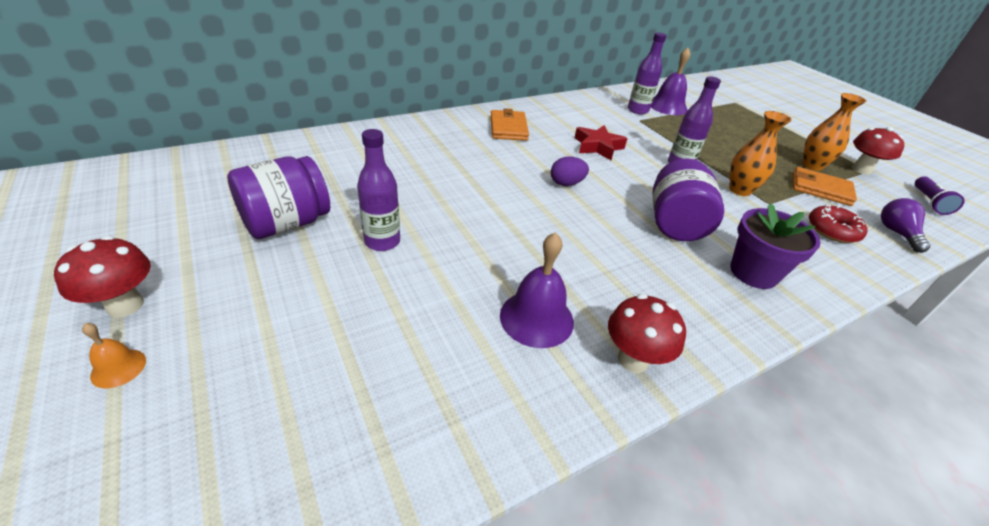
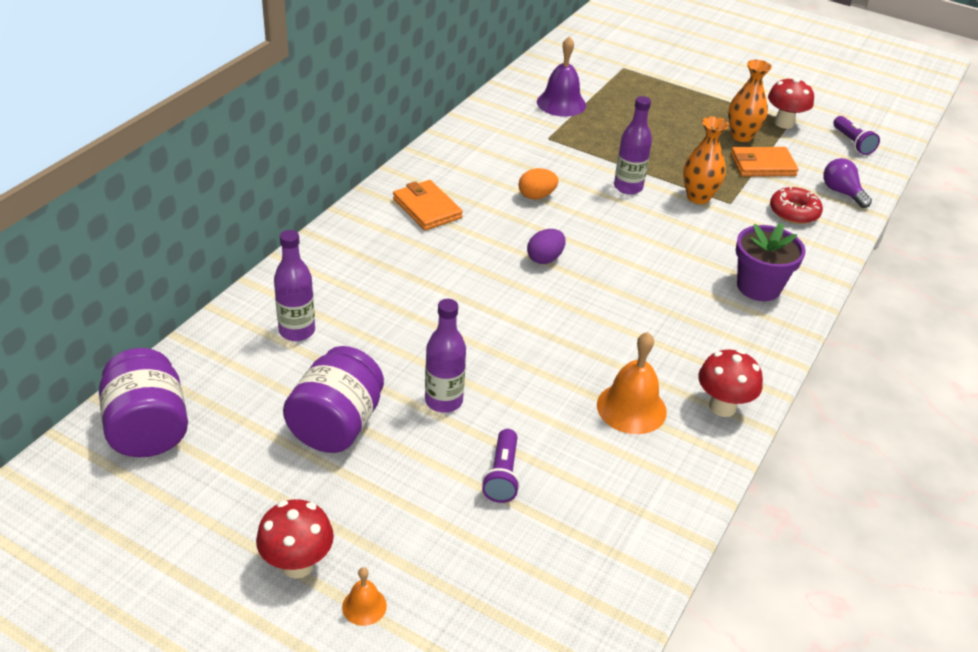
camera: 30 degrees left, 0 degrees up
(361, 318) = (502, 475): none -> purple flashlight
(536, 318) = (631, 408): purple bell -> orange bell
(598, 147) = (536, 196): red star -> orange egg
(637, 110) = (536, 123): purple bottle -> purple bottle (297, 331)
(675, 223) = (669, 263): purple jar -> purple jar (148, 429)

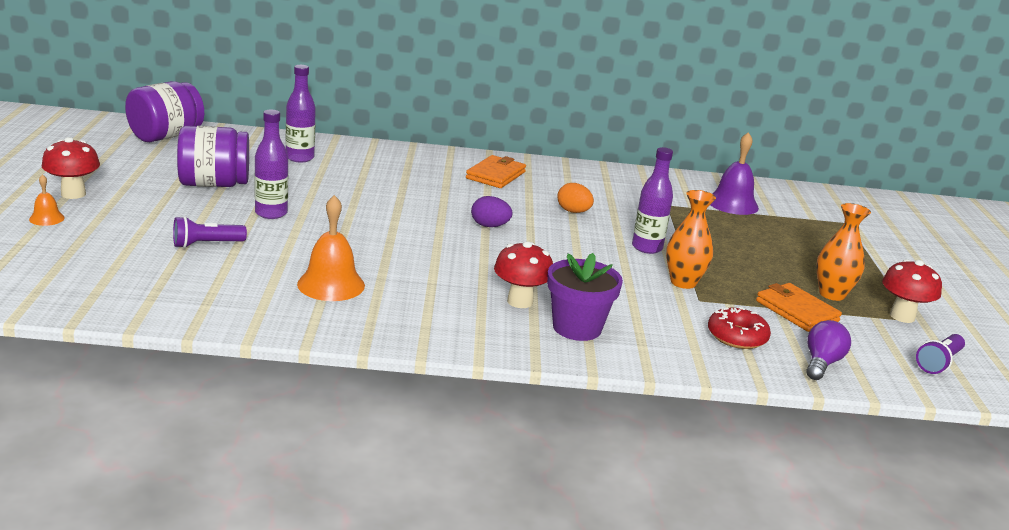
camera: 60 degrees right, 15 degrees down
(722, 407) = (373, 326): red mushroom -> red mushroom (520, 301)

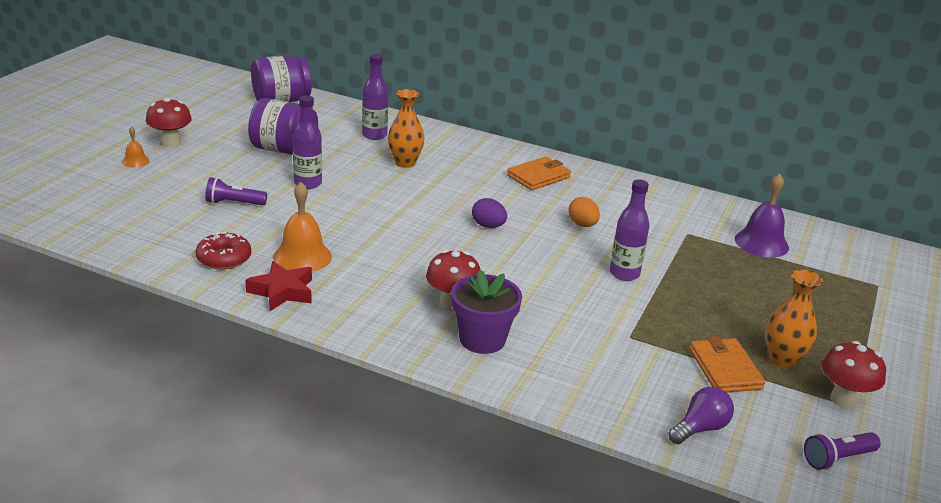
camera: 25 degrees right, 5 degrees up
(341, 322) = (282, 291): none -> red star
(683, 282) = (629, 316): orange vase -> orange vase (405, 163)
(737, 336) = (634, 381): red donut -> red donut (224, 258)

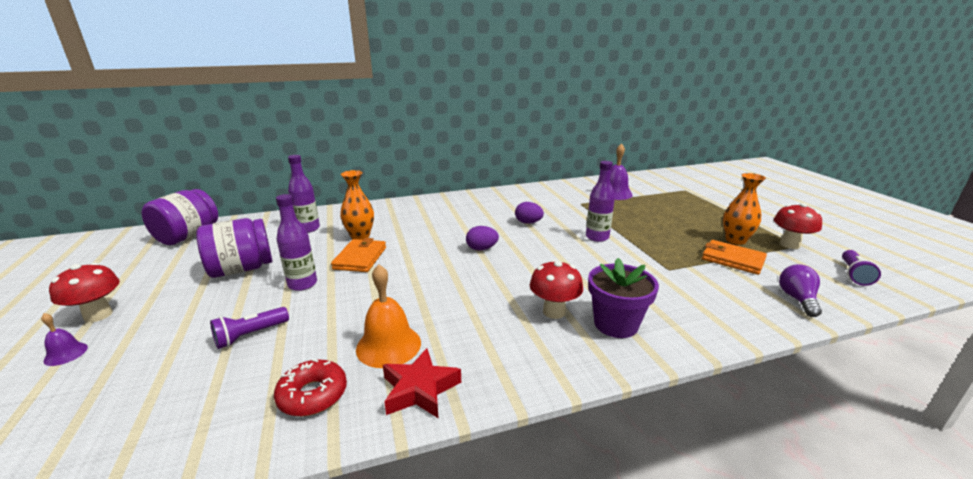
camera: 40 degrees left, 5 degrees down
(135, 161) = (66, 354): orange bell -> purple bell
(538, 176) = (458, 209): orange wallet -> orange wallet (360, 258)
(582, 225) = (528, 222): orange egg -> purple egg

